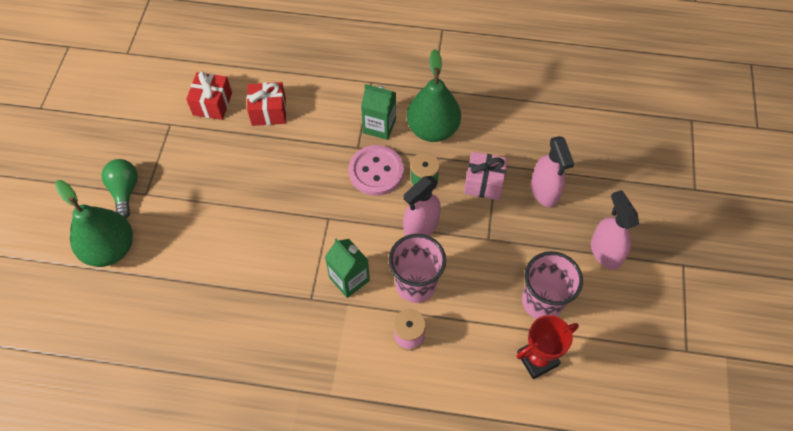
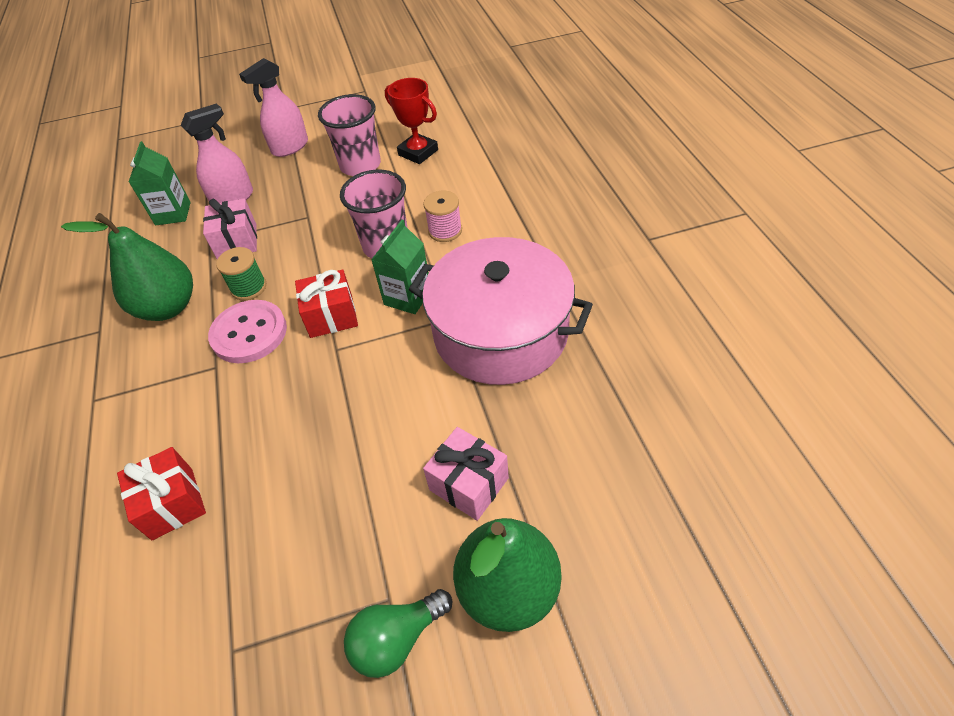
camera: 110 degrees left, 10 degrees down
(179, 256) = (469, 484): none -> pink gift
(212, 104) = (170, 602): red gift -> red gift (331, 316)
(276, 326) = (500, 332): none -> pink pot
(379, 126) = (174, 359): green carton -> green carton (173, 213)
(421, 227) = (314, 267): pink spray bottle -> none

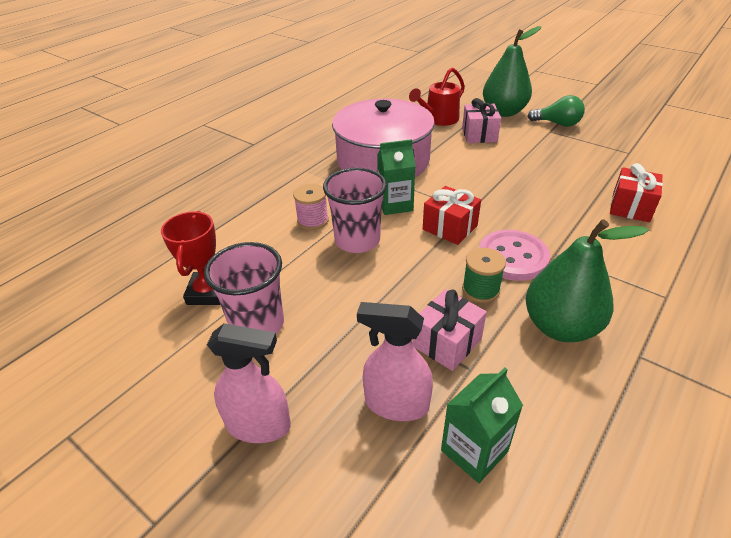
camera: 130 degrees left, 10 degrees down
(561, 467) = (439, 119): none -> red watering can

